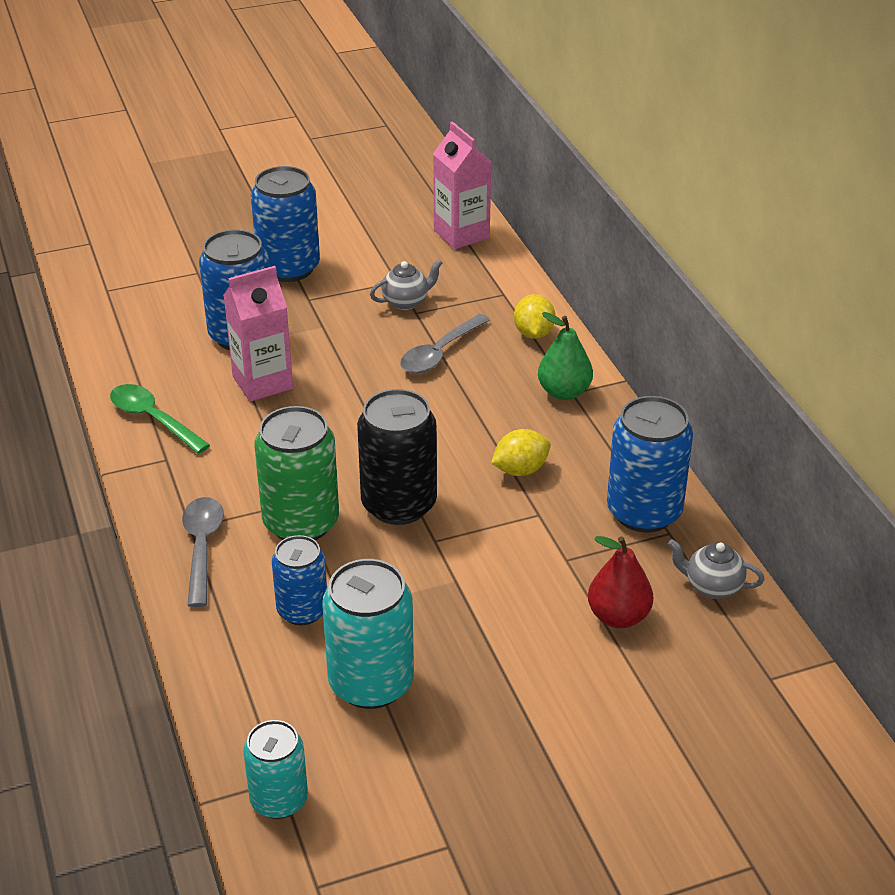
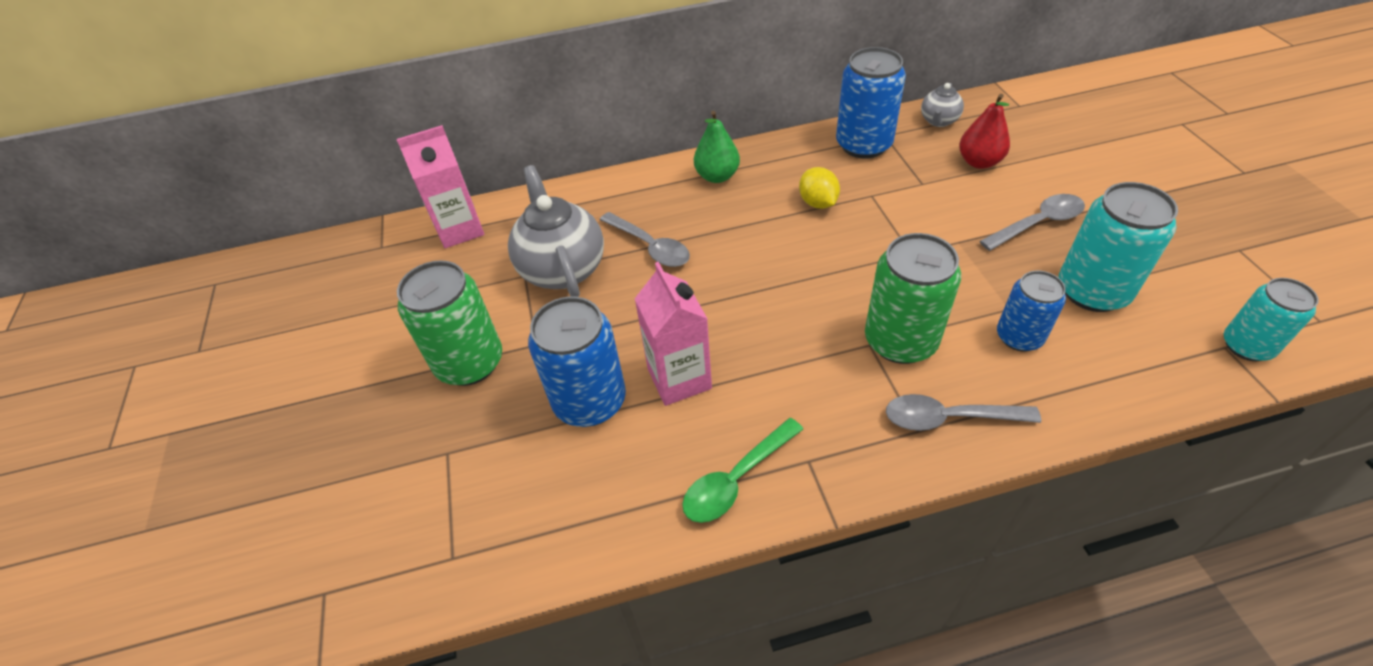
camera: 80 degrees left, 10 degrees up
(289, 268) = (470, 363): blue can -> green can
(399, 504) = (868, 274): black can -> none
(406, 302) = (562, 268): grey teapot -> grey teapot, size x1.97
(493, 655) = (1038, 223): none -> grey spoon
(533, 333) = (632, 190): yellow lemon -> none

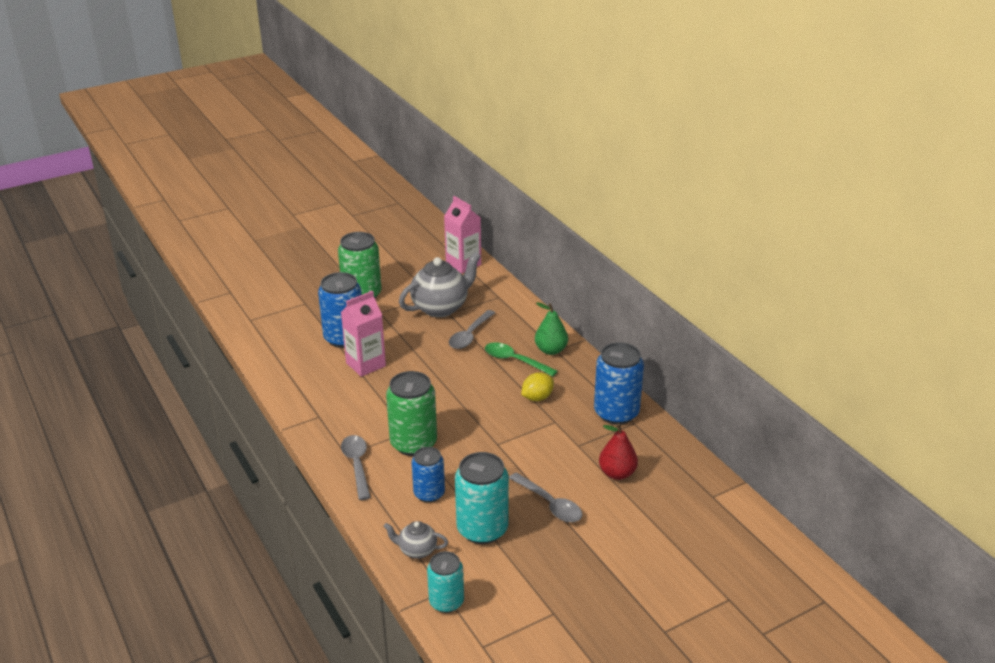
camera: 70 degrees right, 15 degrees down
(736, 479) = (303, 393): green spoon -> green spoon (514, 361)
(938, 121) = (666, 450): grey teapot -> grey teapot (417, 550)

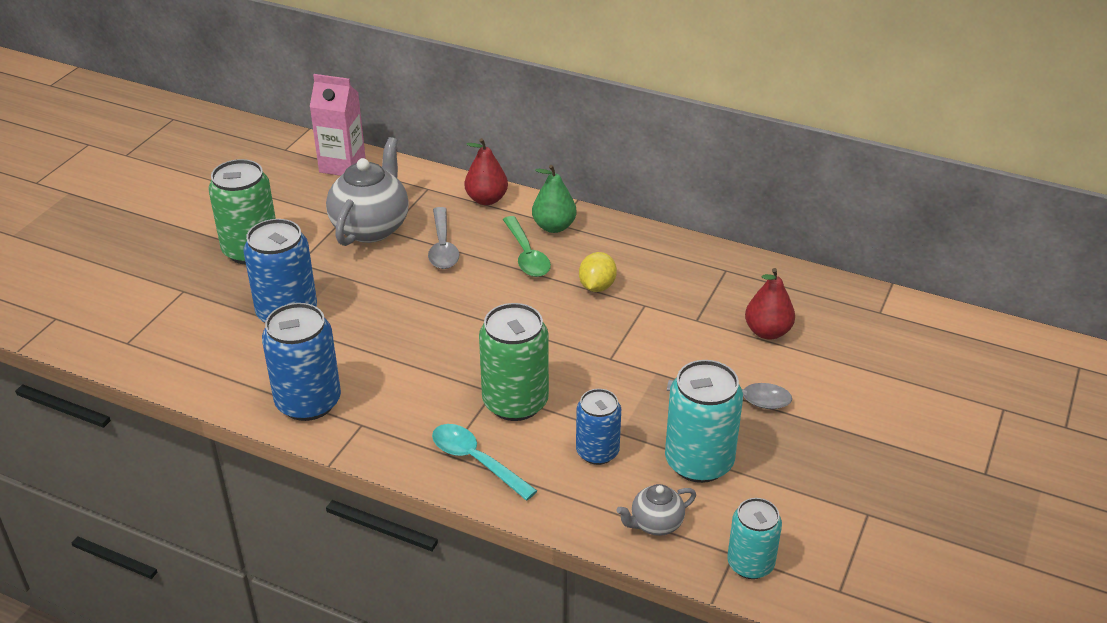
camera: 35 degrees left, 5 degrees up
(357, 465) = (476, 461): grey spoon -> turquoise spoon
(366, 364) = (352, 334): pink carton -> none
(514, 361) = (527, 255): green spoon -> green spoon turned 105 degrees counterclockwise
(527, 317) = (486, 199): none -> red pear
(616, 413) = (697, 267): blue can -> blue can (308, 402)

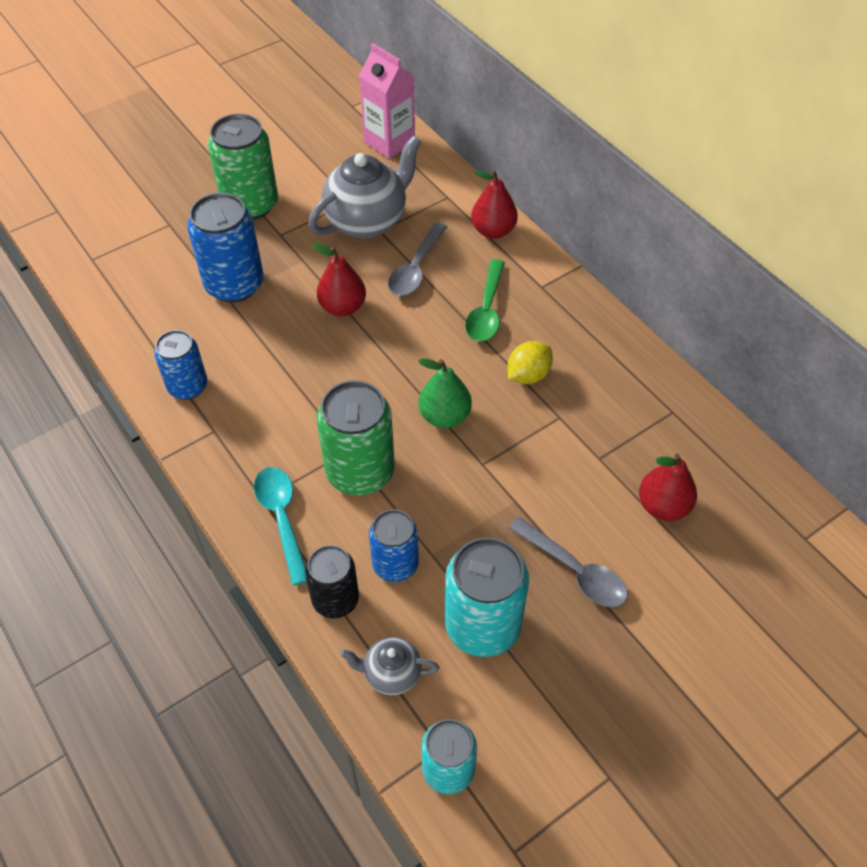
camera: 30 degrees right, 15 degrees up
(308, 402) = (187, 386): blue can -> blue can, size x0.63
(401, 295) = (342, 307): none -> red pear
(554, 227) = (535, 288): green pear -> green pear (444, 416)
(569, 496) = (335, 599): none -> black can

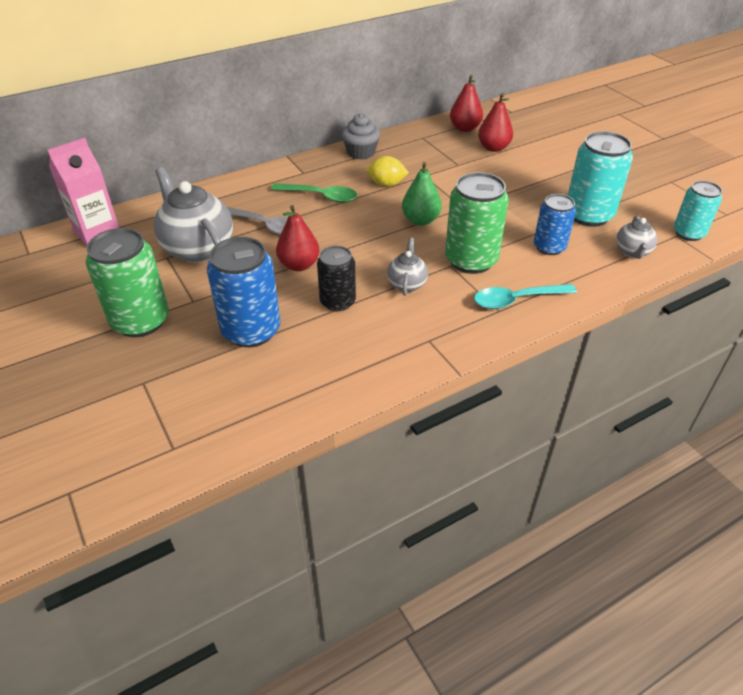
camera: 85 degrees left, 10 degrees down
(187, 386) = (376, 359): blue can -> none
(311, 407) = (407, 284): none -> grey teapot
(335, 599) = (582, 274): black can -> black can (337, 302)
(493, 231) = (237, 188): red pear -> red pear (465, 128)
(528, 375) = (386, 184): yellow lemon -> yellow lemon turned 45 degrees counterclockwise
(575, 571) = (543, 180): grey spoon -> none
(608, 341) = (361, 152): none -> grey cupcake

